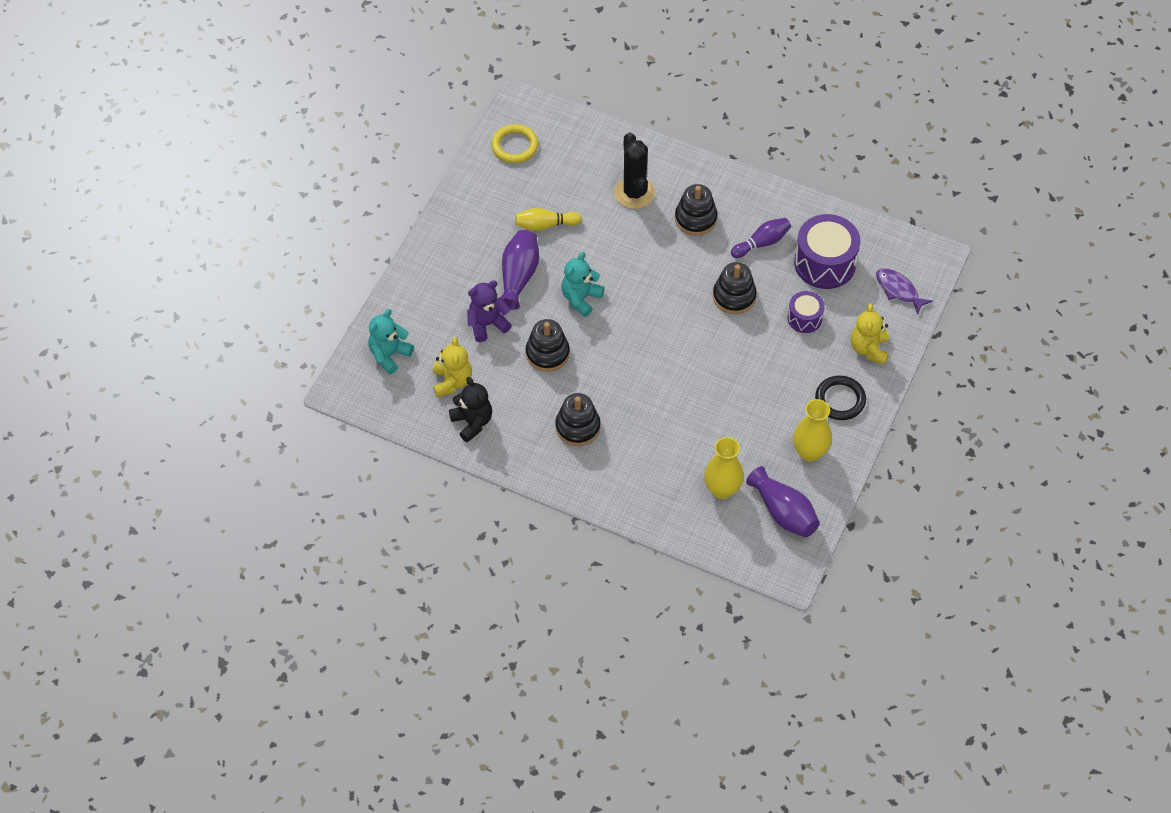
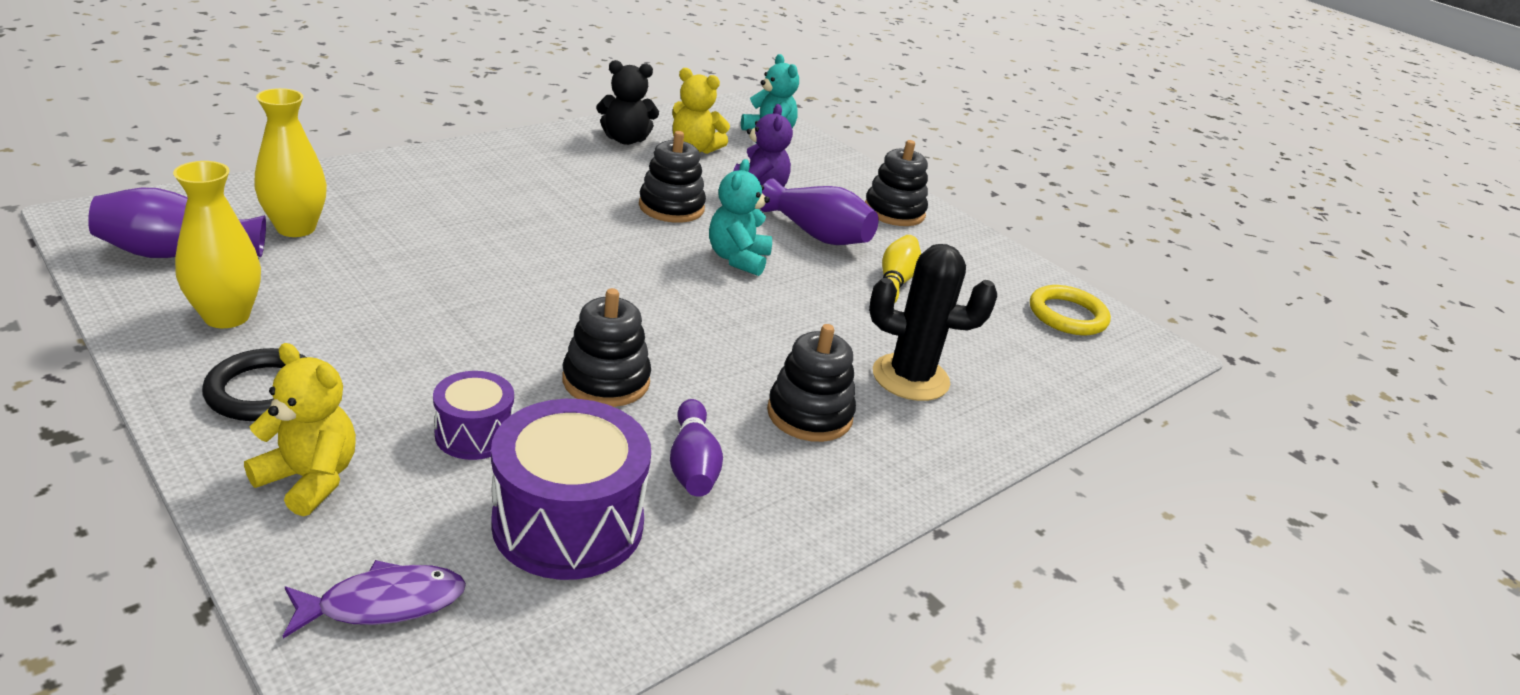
camera: 110 degrees right, 25 degrees down
(577, 427) = (537, 184): black stacking toy -> black stacking toy (894, 212)
(581, 298) = (738, 259): turquoise teddy bear -> turquoise teddy bear turned 135 degrees counterclockwise

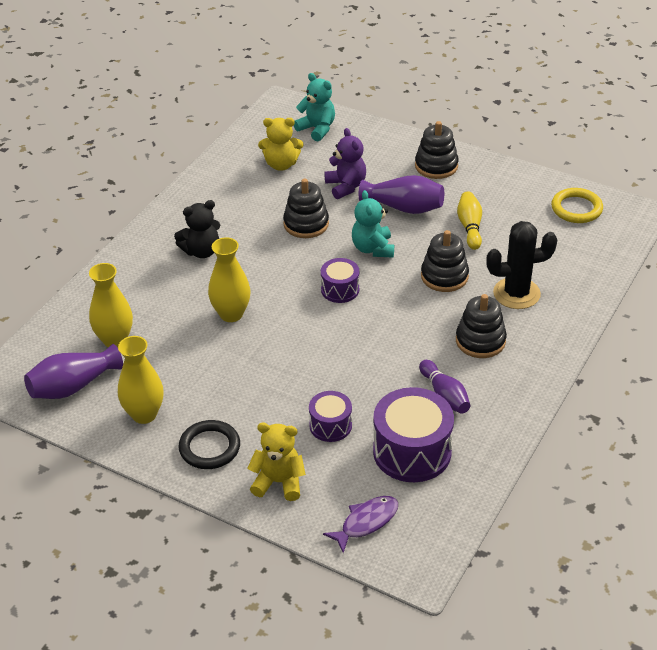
camera: 15 degrees left, 10 degrees up
(477, 256) = (231, 314): none -> yellow vase
(606, 381) = (367, 366): black stacking toy -> black stacking toy (444, 276)
(625, 139) = (233, 176): black teddy bear -> black teddy bear (201, 251)
(652, 283) = (340, 289): none -> purple drum

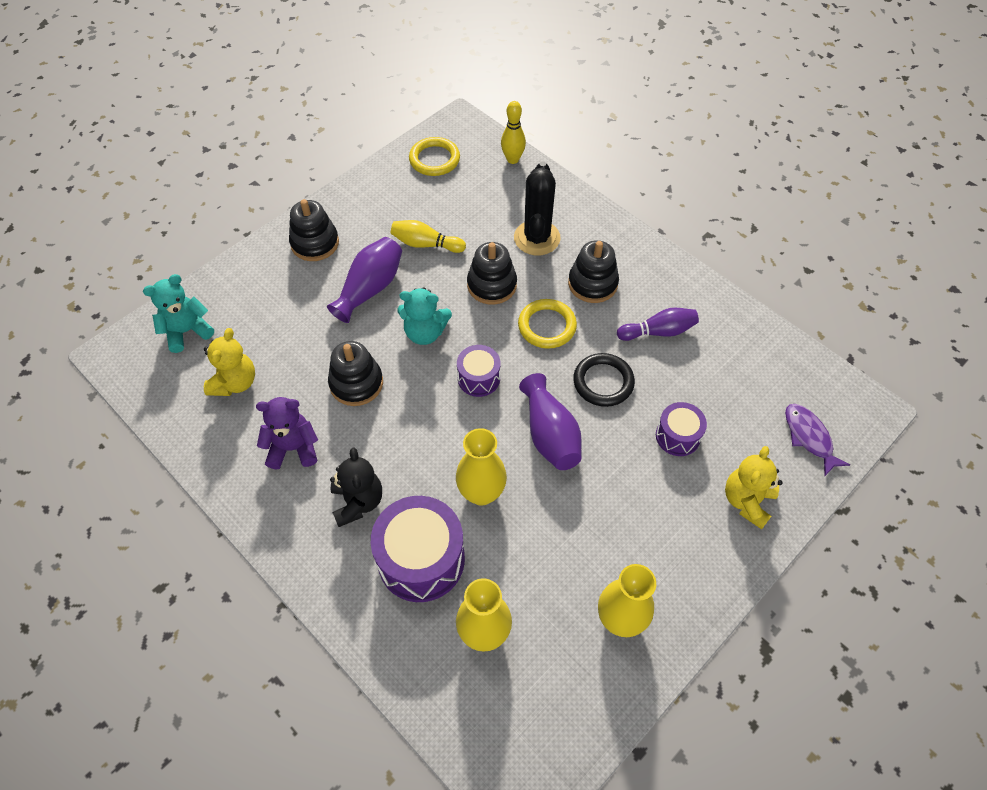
camera: 75 degrees left, 15 degrees up
(73, 386) = (552, 697): purple vase -> purple vase (550, 434)
(209, 448) = (686, 558): black ring -> black ring (603, 382)
(346, 186) = (308, 330): purple teddy bear -> purple teddy bear (293, 448)
(412, 451) = (726, 377): purple drum -> purple drum (421, 559)
(415, 320) = (547, 326): none -> yellow ring
(610, 258) = (512, 159): none -> yellow bowling pin

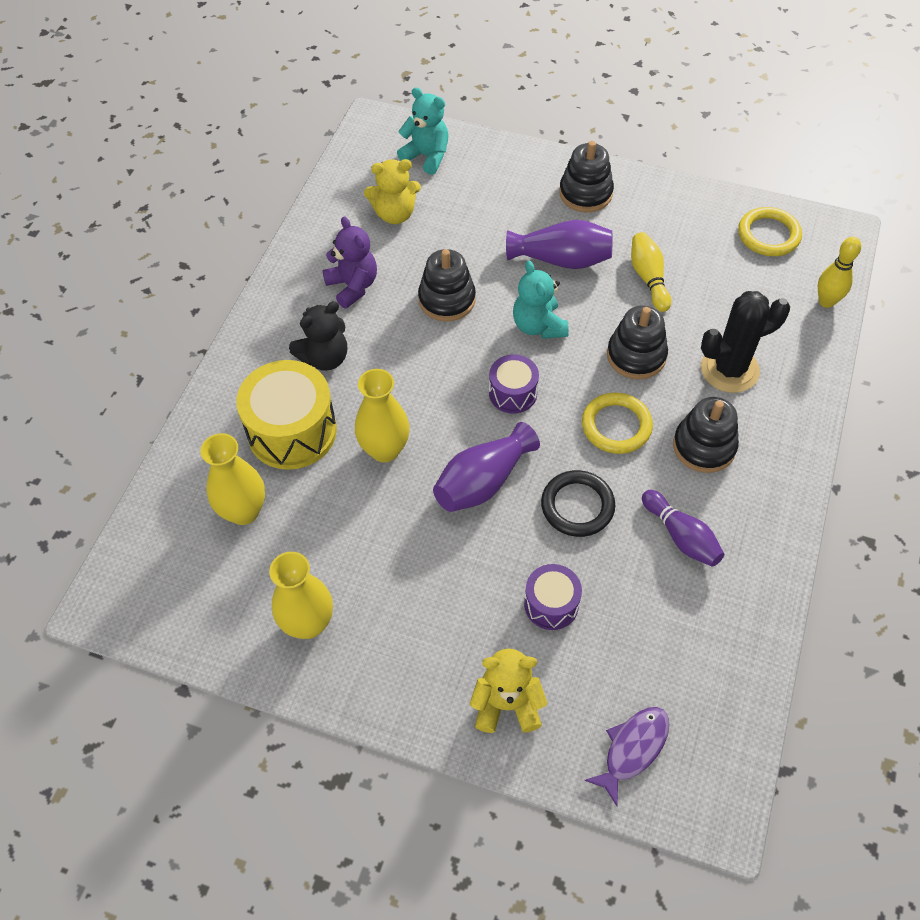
camera: 65 degrees right, 0 degrees up
(421, 559) = (292, 431): purple drum -> yellow drum

